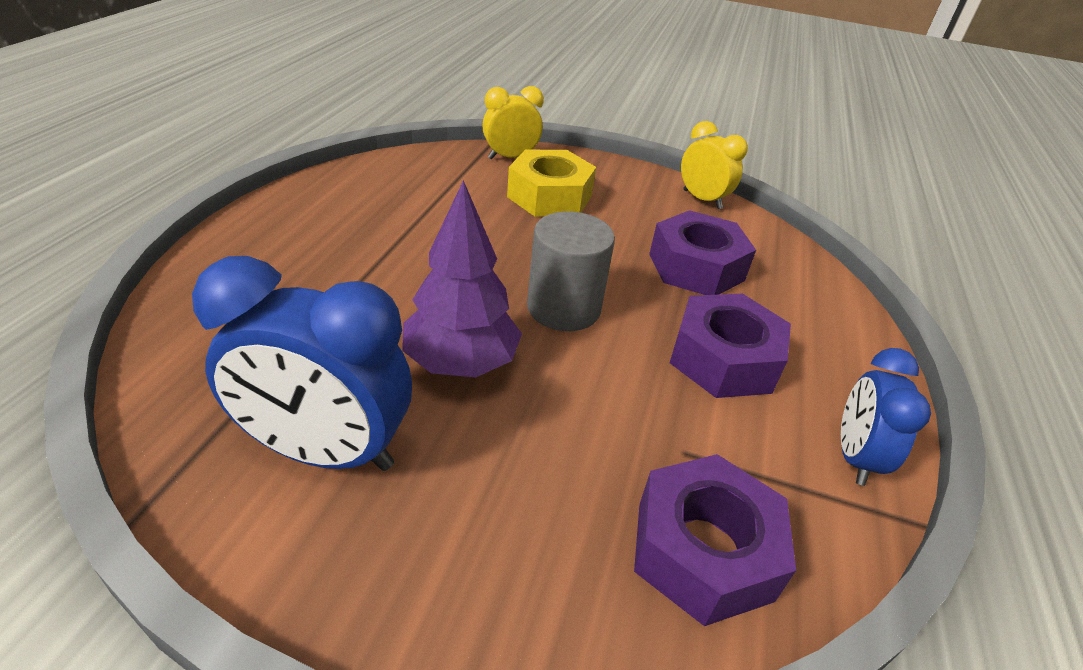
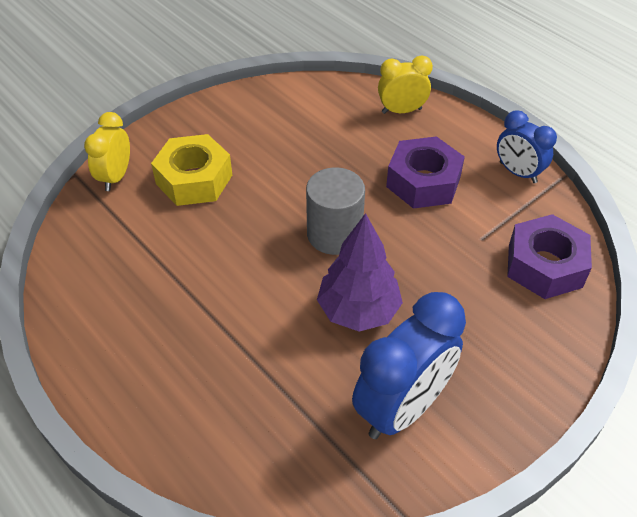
camera: 55 degrees left, 10 degrees up
(696, 267) = (332, 145): purple nut -> none
(702, 199) = (257, 96): yellow clock -> yellow clock (401, 111)

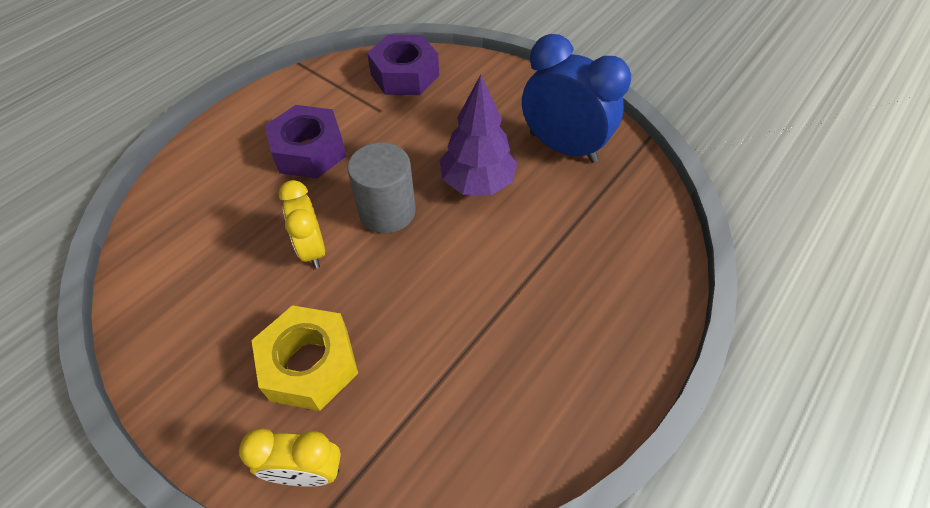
camera: 100 degrees left, 5 degrees up
(401, 111) = (195, 176): yellow clock -> yellow clock (312, 249)
(517, 172) = (295, 90): blue clock -> none

